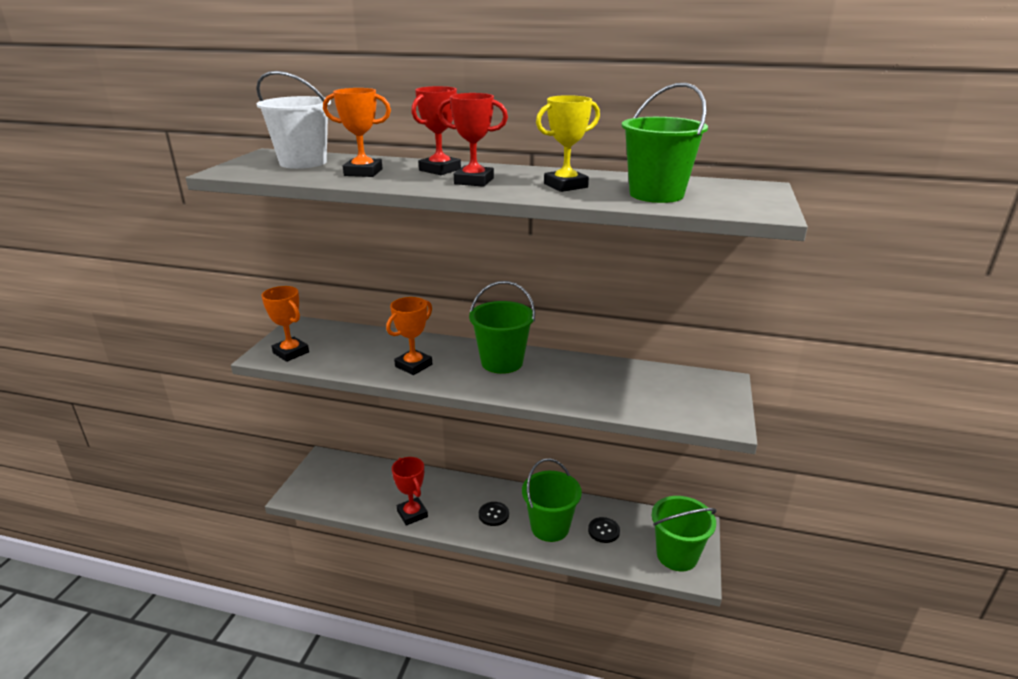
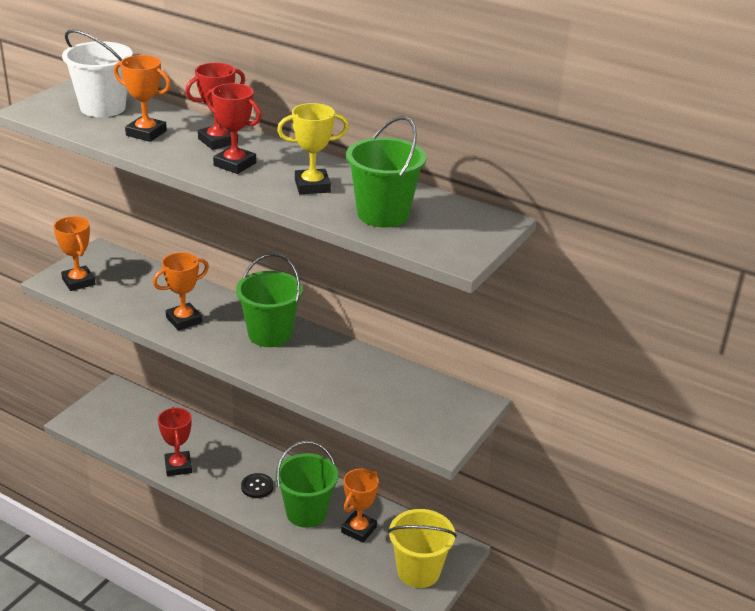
camera: 15 degrees right, 5 degrees up
(603, 531) = (358, 529): black button -> orange trophy
(677, 555) = (418, 571): green bucket -> yellow bucket

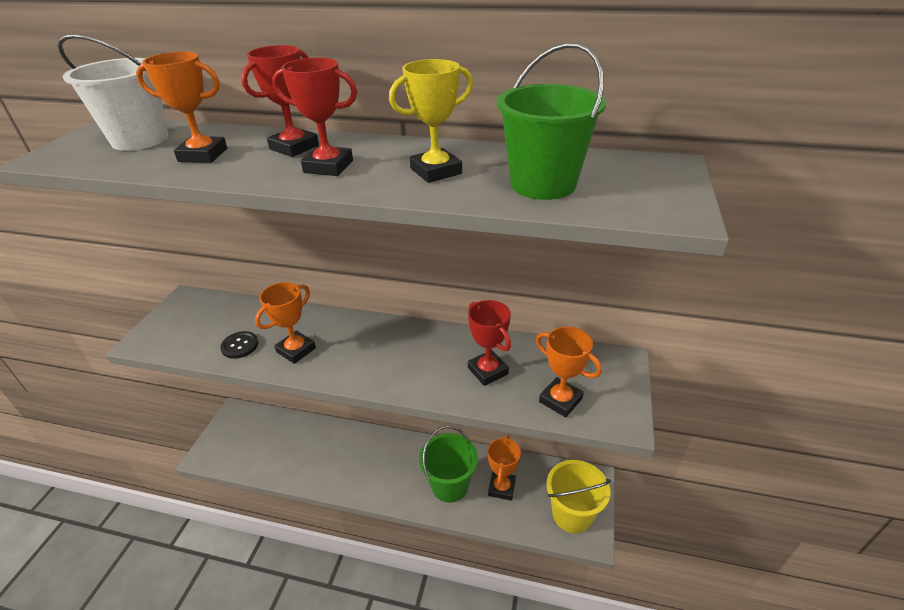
camera: 15 degrees left, 5 degrees up
(78, 282) = (170, 336): orange trophy -> orange trophy (560, 400)
(178, 466) = (317, 474): red trophy -> red trophy (488, 371)
(257, 486) = (396, 472): black button -> black button (240, 346)
(270, 334) = (389, 342): green bucket -> none

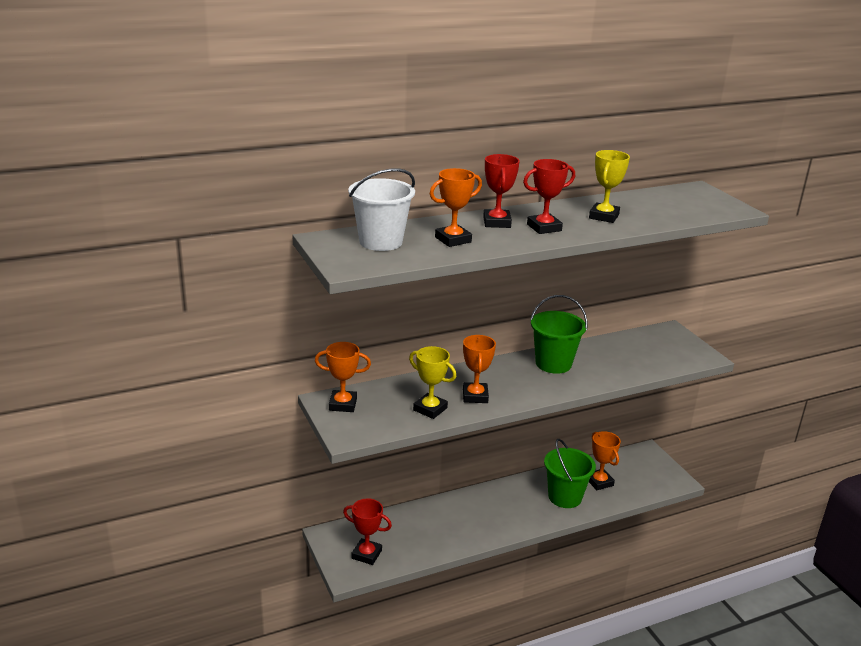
camera: 40 degrees left, 10 degrees down
(240, 346) = (430, 409): black button -> yellow trophy
(488, 371) = (609, 361): red trophy -> red trophy (366, 554)
(543, 184) = (664, 210): green bucket -> green bucket (553, 364)
(560, 400) = (666, 360): orange trophy -> orange trophy (343, 404)
(572, 514) = (656, 475): yellow bucket -> none

